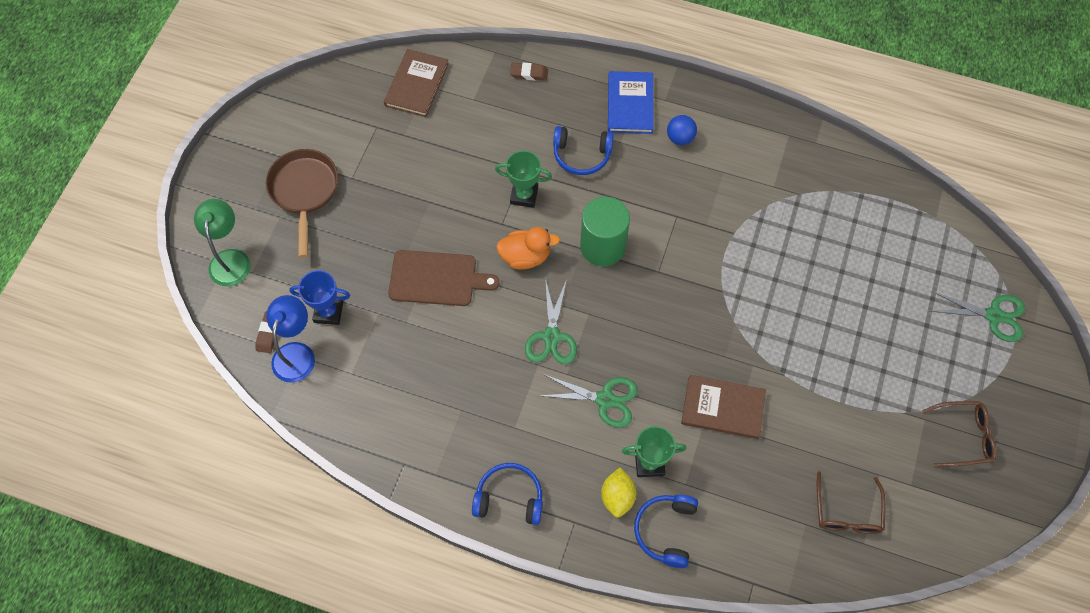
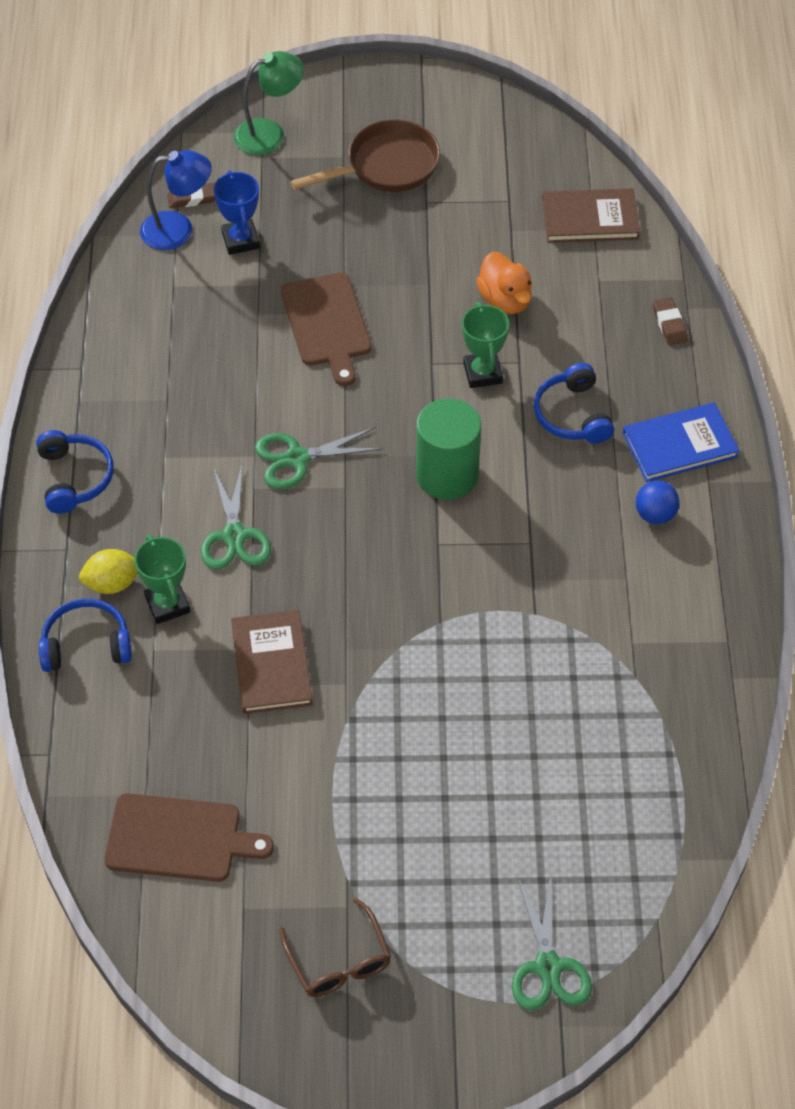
camera: 70 degrees right, 10 degrees down
(525, 256) = (396, 400): orange duck -> orange duck (505, 300)
(847, 511) = (179, 838): brown glasses -> brown cutting board

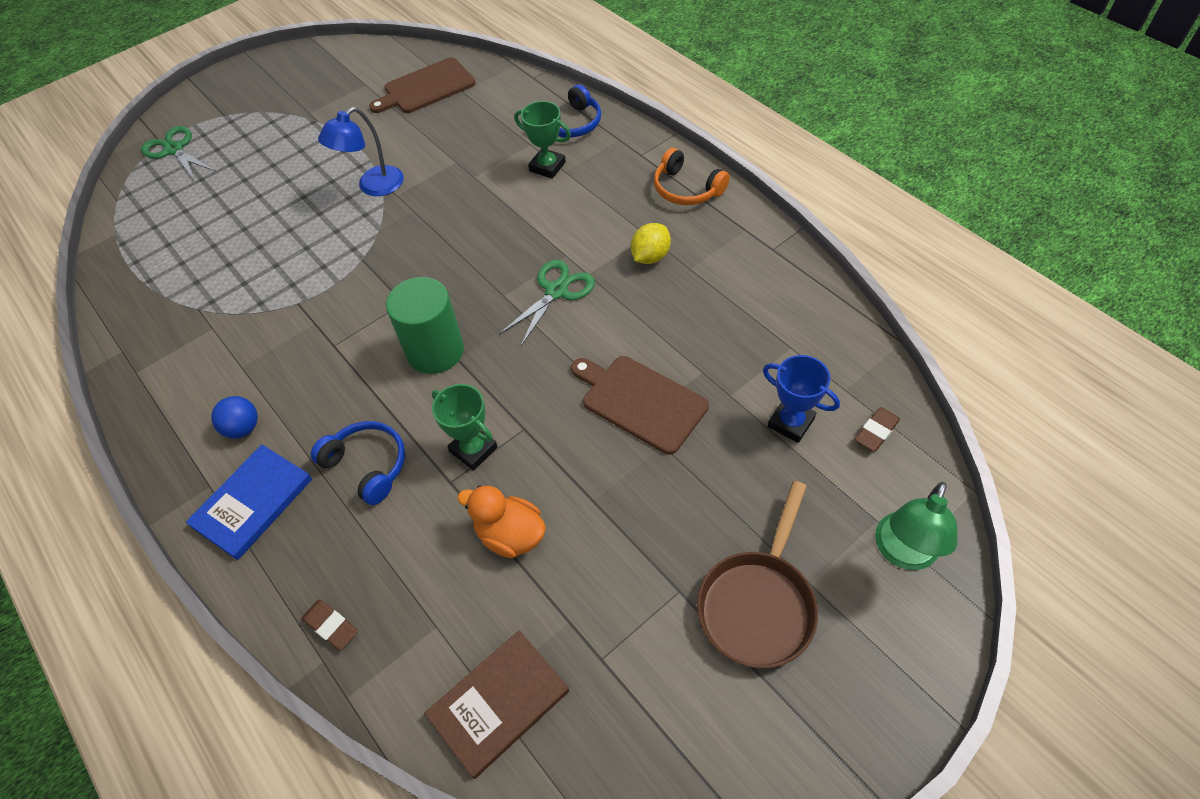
camera: 145 degrees right, 0 degrees up
(75, 478) = (686, 189): blue headphones -> orange headphones
(112, 583) = (592, 156): yellow lemon -> yellow lemon (650, 256)
(178, 230) = (849, 394): blue lamp -> blue lamp (373, 187)
(234, 536) = (547, 222): green scissors -> none
(271, 664) = (452, 177): brown book -> none
(338, 960) = (296, 94): brown glasses -> none

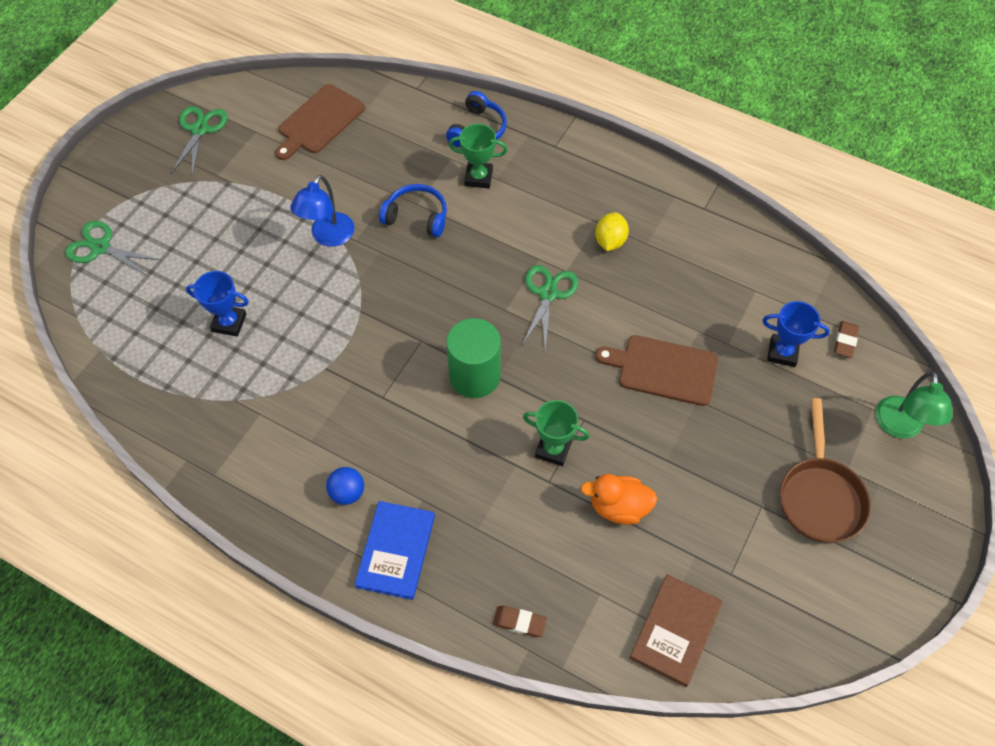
camera: 25 degrees left, 5 degrees up
(238, 239) = (229, 323): none -> blue trophy
(318, 73) = (200, 130): none -> green scissors
(368, 465) = (474, 489): blue headphones -> blue headphones (417, 216)
(686, 189) = (609, 170): orange headphones -> none

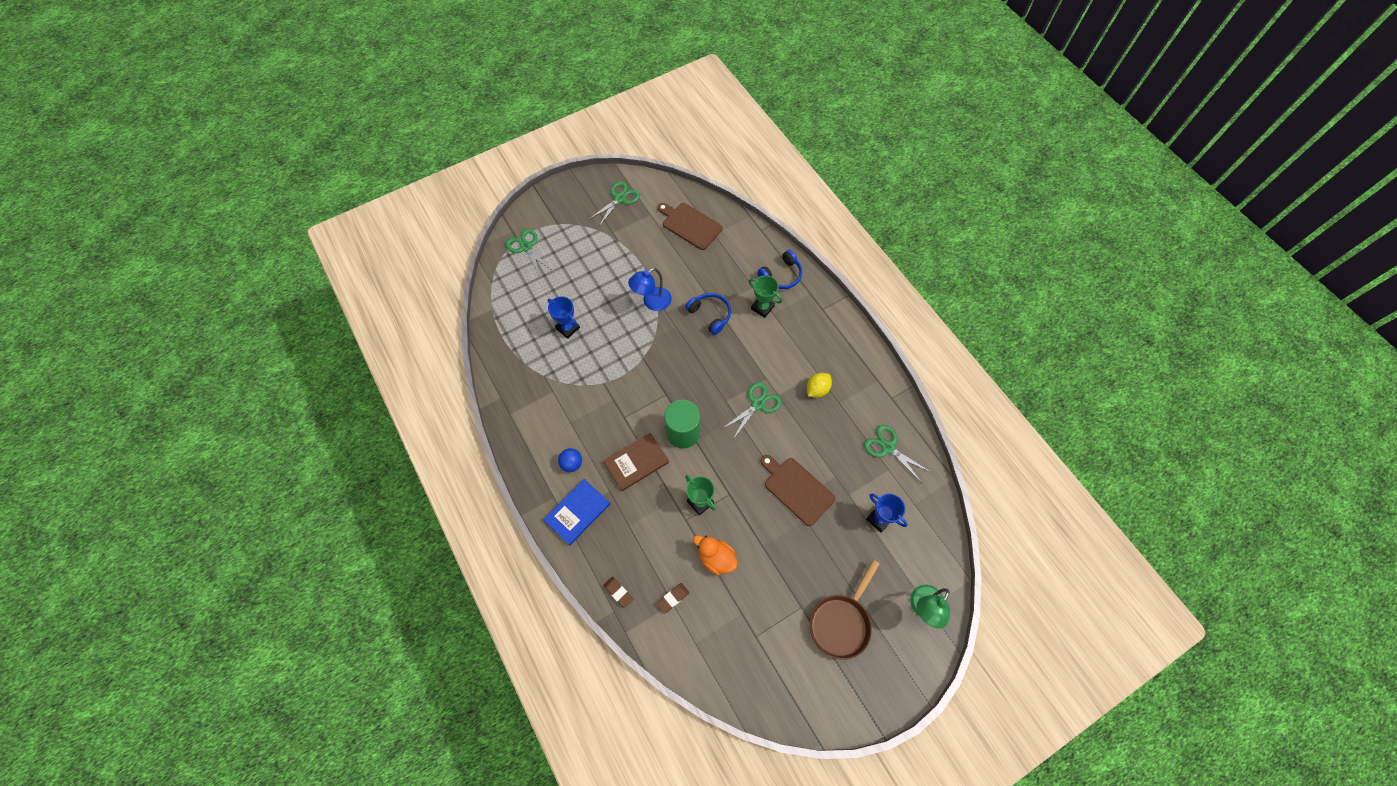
camera: 30 degrees right, 5 degrees up
(319, 121) = (690, 225): brown cutting board -> brown cutting board turned 60 degrees clockwise
(675, 630) = (701, 650): brown book -> brown book (636, 462)
(737, 266) = (888, 447): none -> green scissors
(845, 341) = (925, 533): brown eraser -> brown eraser (673, 598)

